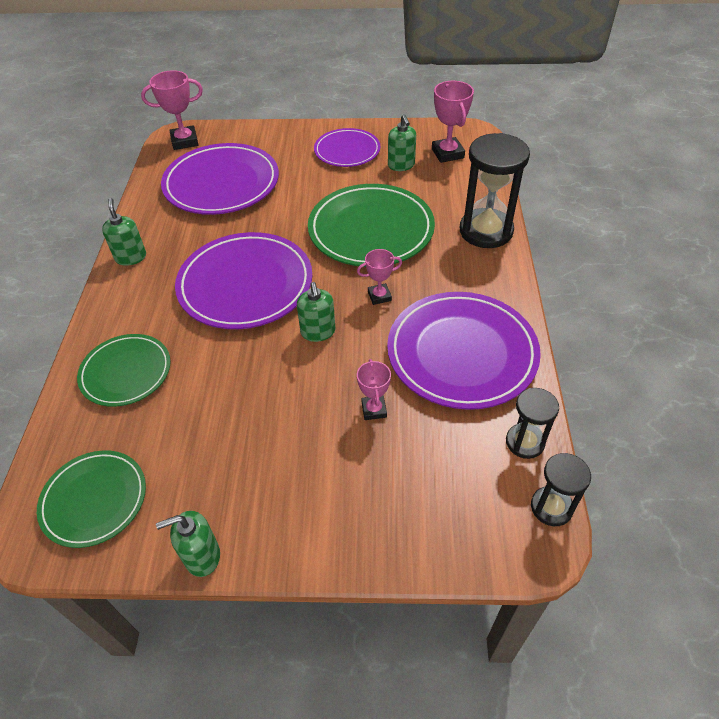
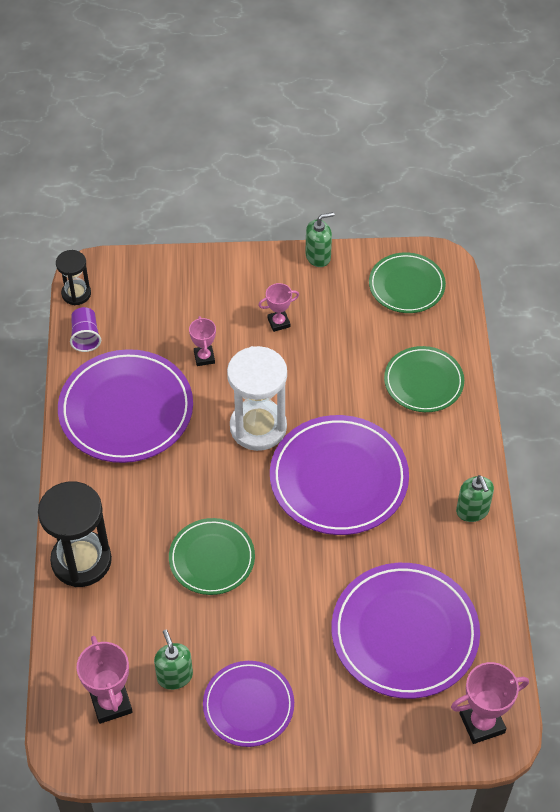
camera: 175 degrees right, 5 degrees up
(318, 332) = (258, 427): green soap dispenser -> white hourglass
(371, 230) = (212, 559): green plate -> green plate, size x0.60
(379, 296) = (201, 469): pink trophy -> pink trophy (278, 322)
(525, 442) = (85, 336): black hourglass -> purple cup

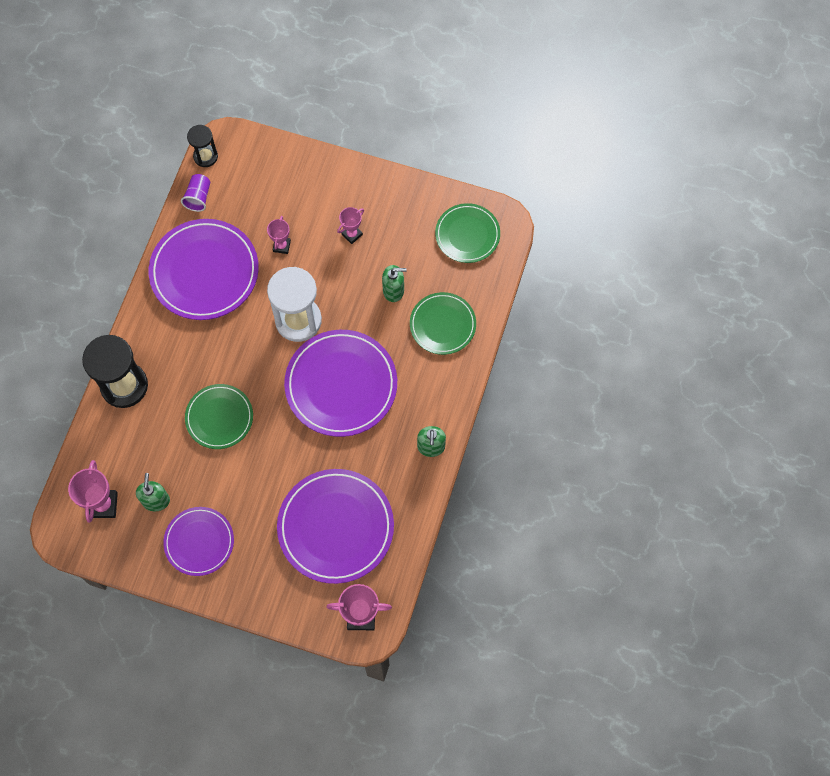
camera: 20 degrees right, 15 degrees up
(278, 322) = (352, 234): pink trophy -> pink trophy turned 45 degrees counterclockwise
(318, 256) = (408, 185): green soap dispenser -> green soap dispenser (393, 290)

